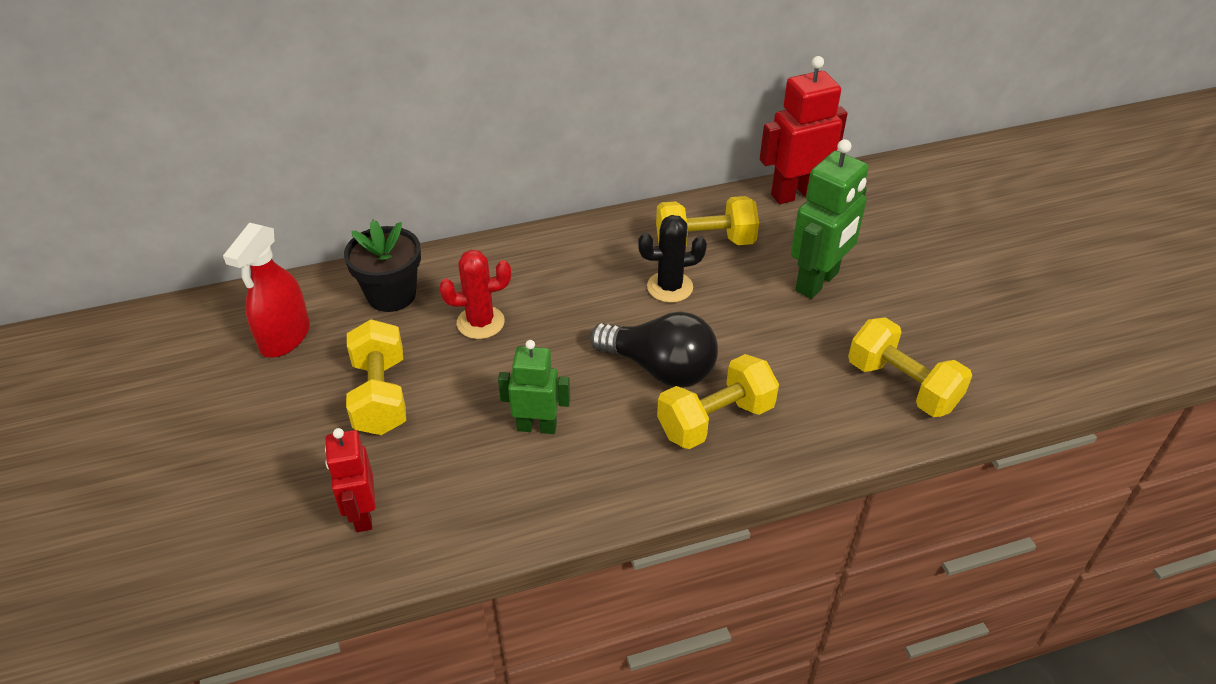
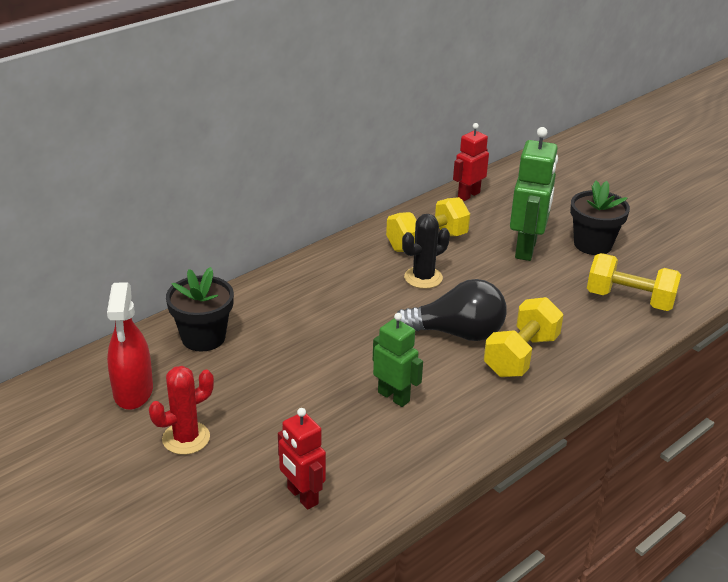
camera: 25 degrees left, 10 degrees down
(380, 395) = (251, 411): yellow dumbbell -> none
(480, 322) = (294, 338): red cactus -> red cactus (186, 438)
(537, 426) = (394, 396): green robot -> green robot turned 60 degrees clockwise
(795, 194) = (468, 195): red robot -> red robot, size x0.64
(906, 297) = (592, 244): none -> black flower pot

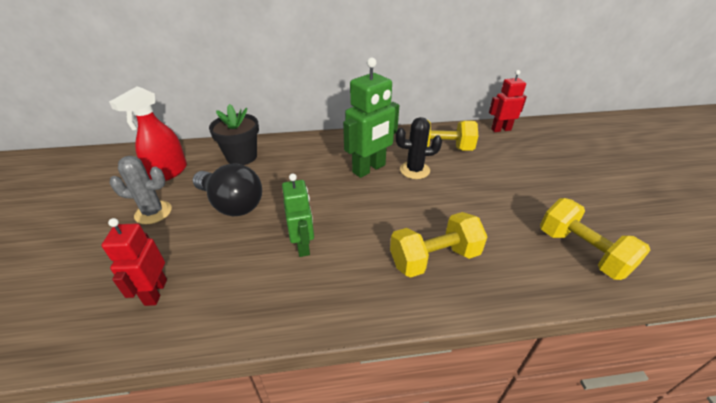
camera: 35 degrees right, 5 degrees up
(186, 438) = (153, 212): red cactus -> grey cactus
(457, 333) = (399, 218): black light bulb -> black light bulb (232, 204)
(526, 249) = (515, 177): green robot -> green robot (369, 169)
(592, 244) = (579, 193): black flower pot -> none

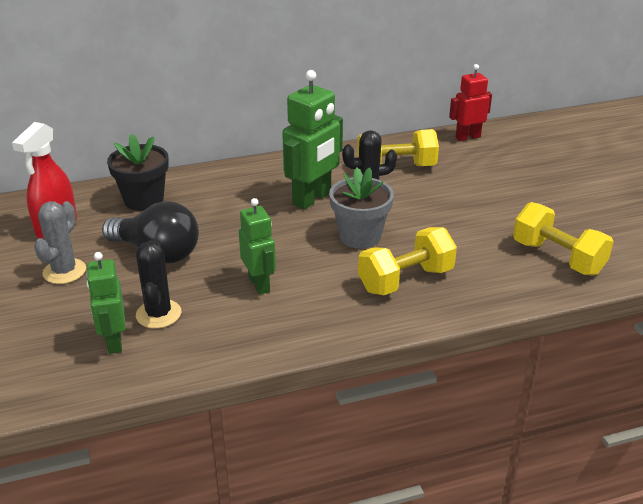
camera: 10 degrees left, 5 degrees down
(153, 212) = (64, 271): grey cactus -> grey cactus turned 60 degrees counterclockwise
(155, 292) = (114, 342): red robot -> green robot
(206, 266) = (158, 314): none -> black cactus
(401, 208) = (360, 236): none -> grey flower pot

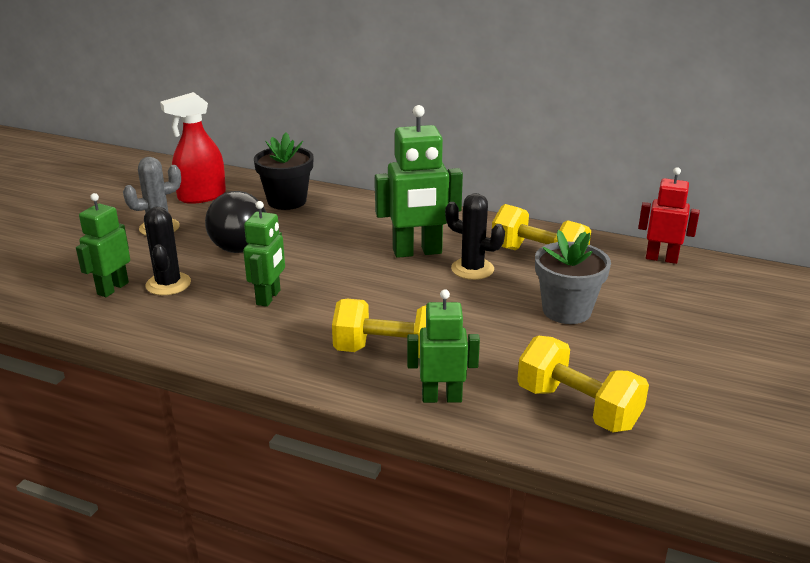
camera: 40 degrees right, 5 degrees down
(158, 314) = (168, 284): black cactus -> black cactus turned 45 degrees counterclockwise
(360, 236) = (409, 299): grey flower pot -> grey flower pot (566, 310)
(480, 293) = (441, 397): none -> green robot
(557, 258) = (577, 407): yellow dumbbell -> yellow dumbbell turned 45 degrees counterclockwise

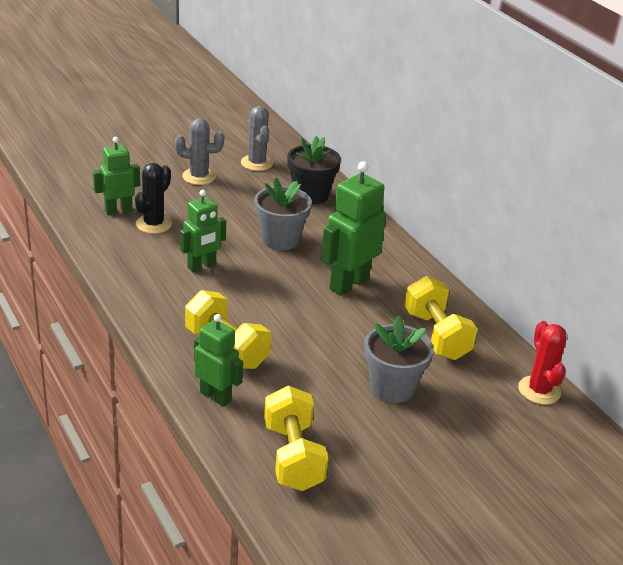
camera: 35 degrees right, 5 degrees up
(201, 196) = (257, 163): red spray bottle -> grey cactus
(236, 242) = (234, 212): black light bulb -> none
(310, 245) = (280, 240): none -> grey flower pot
(417, 252) = (348, 284): green robot -> green robot turned 105 degrees clockwise
(472, 269) = (370, 318): black cactus -> none
(661, 258) = (539, 390): red robot -> red cactus

